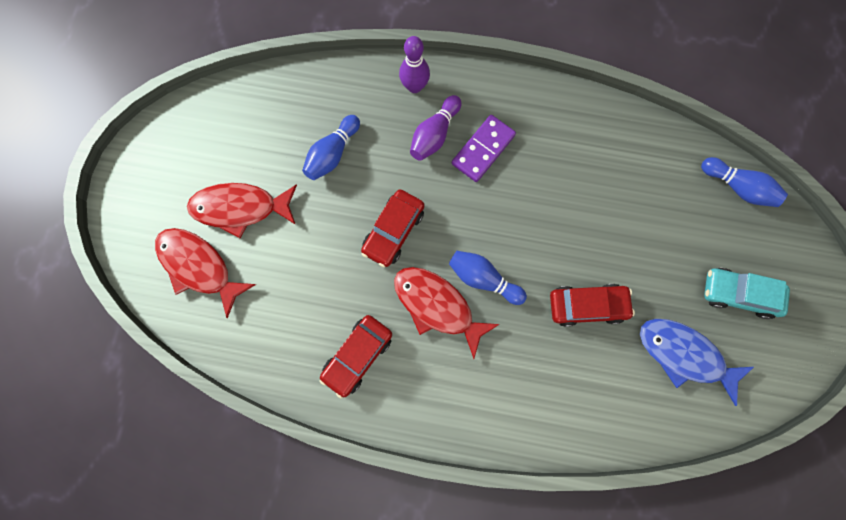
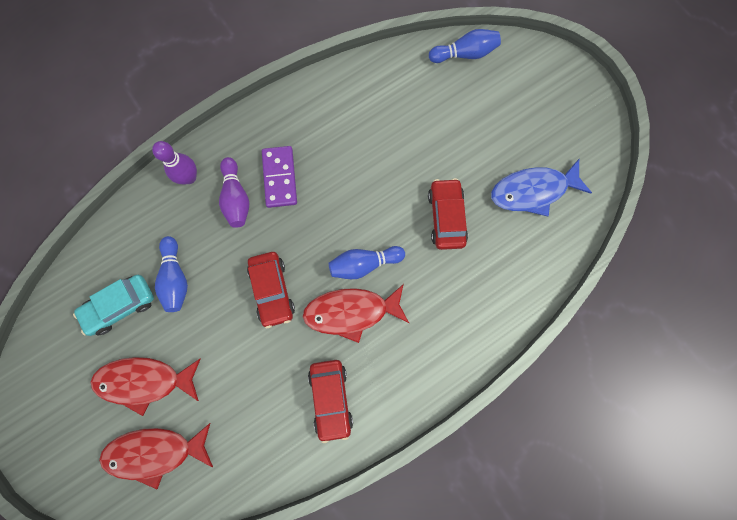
camera: 45 degrees left, 0 degrees up
(240, 208) = (144, 381): red fish -> red fish turned 45 degrees clockwise
(587, 306) = (446, 217): red car -> red car turned 45 degrees counterclockwise
(738, 294) = (528, 122): turquoise car -> turquoise car (120, 306)

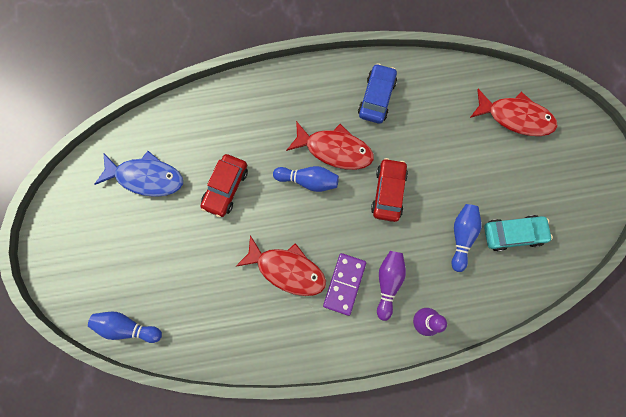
camera: 155 degrees left, 0 degrees up
(144, 381) = (509, 168): red fish -> red fish (287, 269)
(331, 398) = (376, 98): red car -> blue car

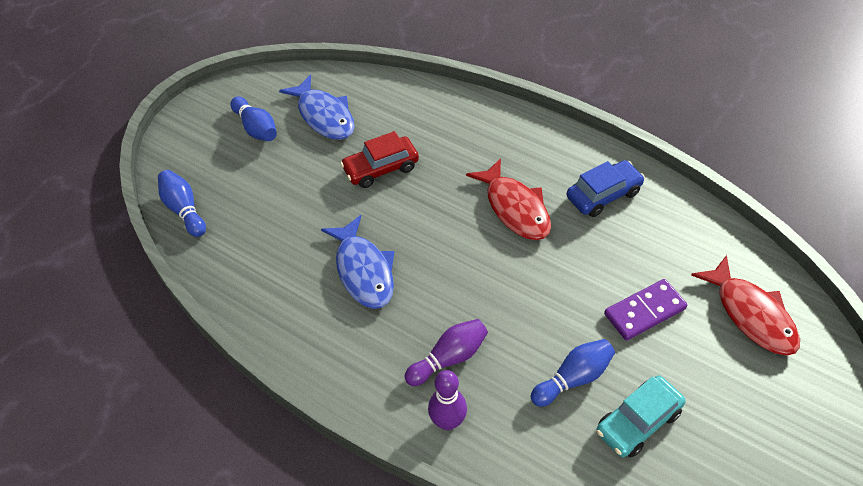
camera: 45 degrees right, 25 degrees down
(287, 269) = (363, 271): red fish -> blue fish
(308, 180) = (462, 215): blue bowling pin -> blue bowling pin (256, 128)
(344, 284) = (404, 325): purple domino -> purple domino (644, 311)
(388, 192) = (532, 280): red car -> none
(513, 234) = (638, 422): turquoise car -> turquoise car turned 105 degrees clockwise

